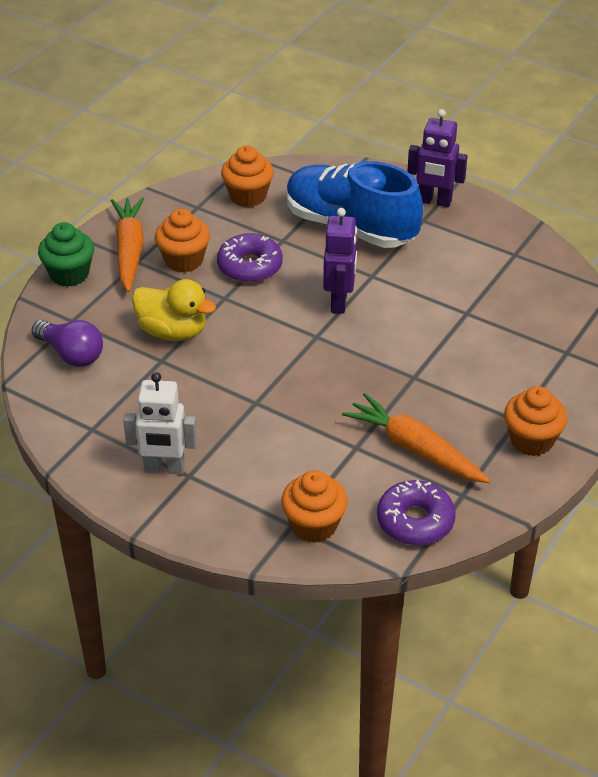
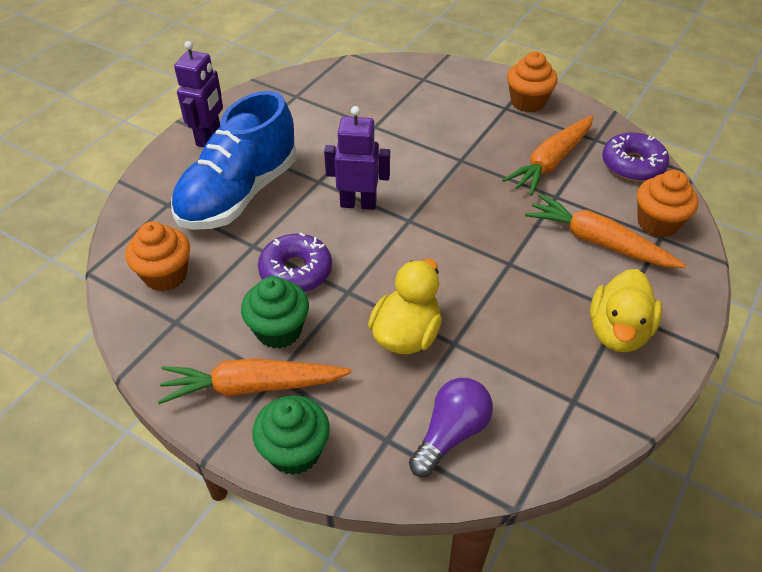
camera: 90 degrees left, 5 degrees up
(164, 468) = (618, 331): white robot -> yellow duck
(184, 260) = (279, 330): orange cupcake -> green cupcake
(284, 472) = (598, 242): none -> orange carrot

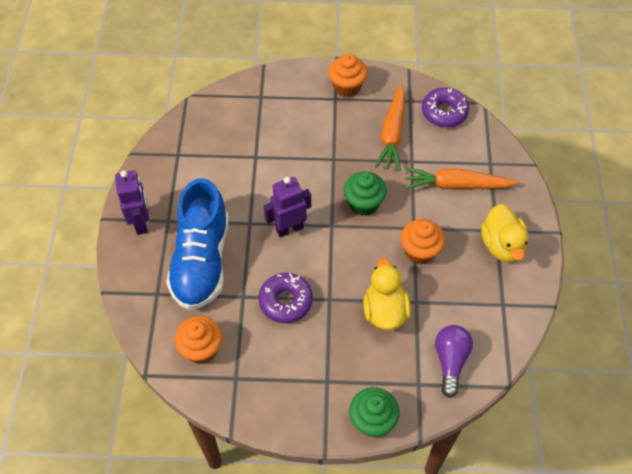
camera: 30 degrees left, 10 degrees up
(253, 386) = (319, 394): orange carrot -> none
(279, 330) = (306, 349): green cupcake -> green cupcake (363, 203)
(657, 223) = (483, 153): orange cupcake -> orange cupcake (420, 251)

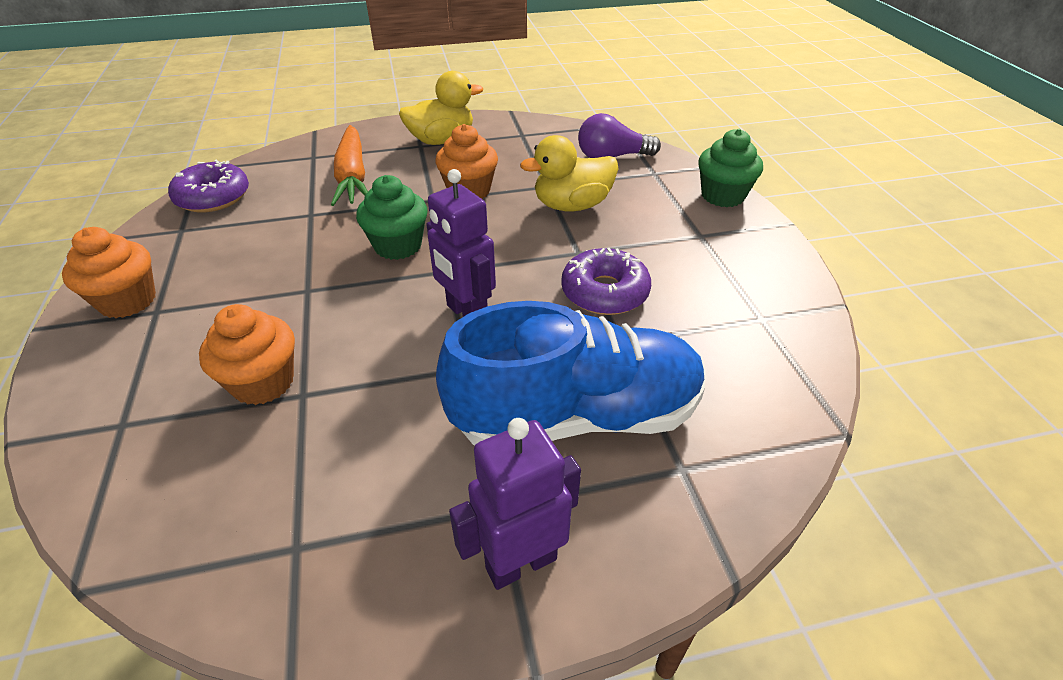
camera: 105 degrees left, 15 degrees down
(201, 349) = (745, 369): orange cupcake -> orange cupcake (263, 382)
(392, 133) = (252, 237): orange carrot -> none

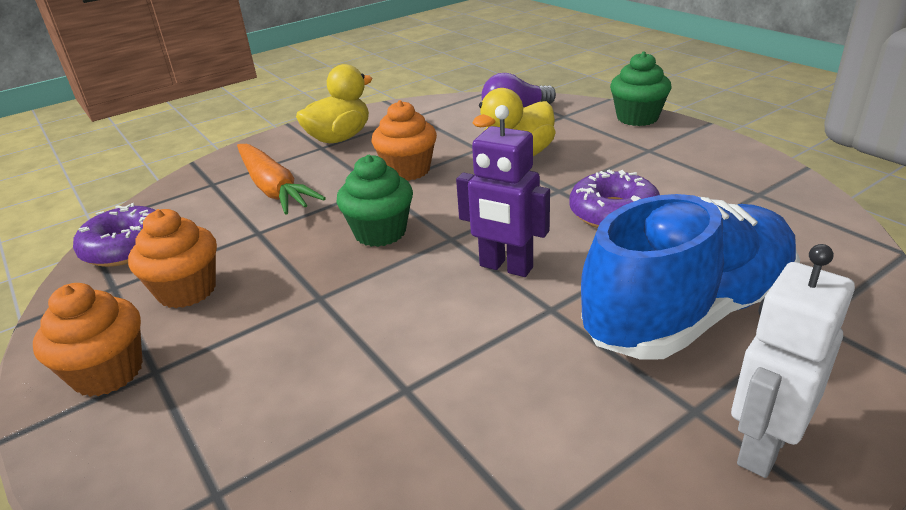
camera: 20 degrees left, 10 degrees down
(263, 382) = (351, 393): orange cupcake -> orange cupcake (187, 290)
(520, 562) = (762, 447): purple robot -> white robot

